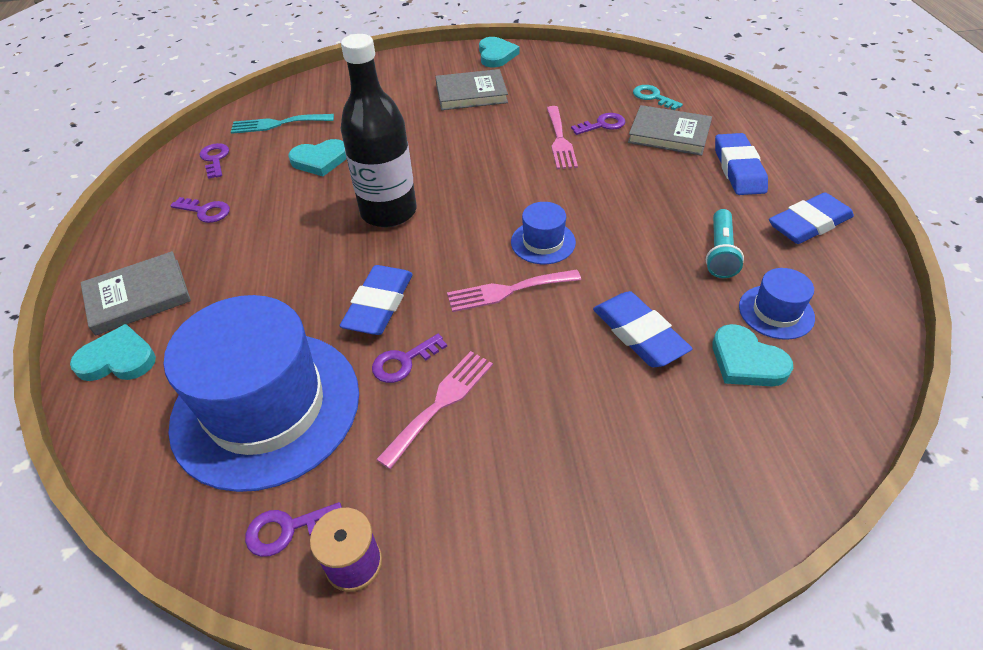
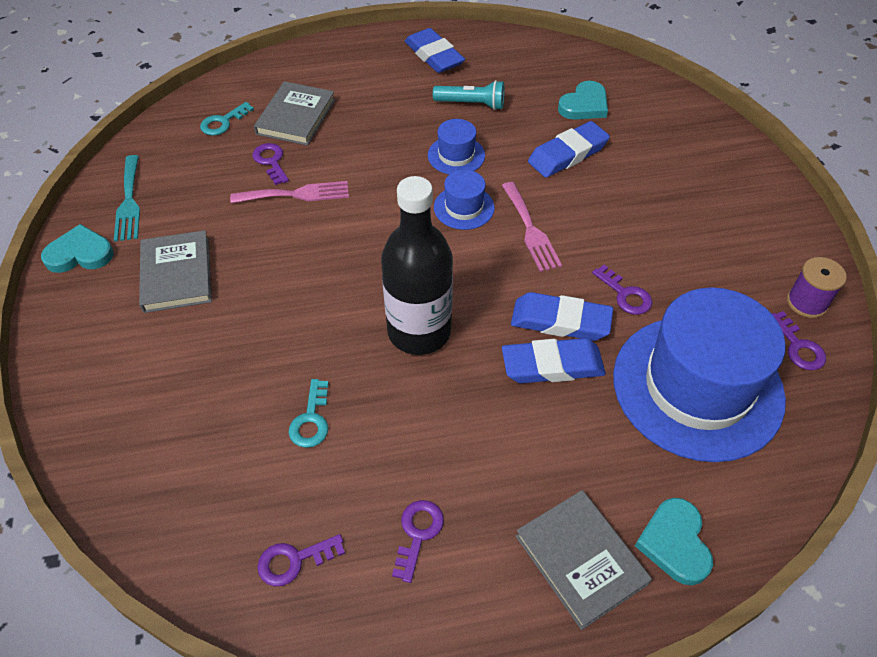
camera: 95 degrees left, 5 degrees up
(278, 124) = (209, 495): turquoise fork -> turquoise fork (129, 202)
(320, 160) = (311, 419): turquoise heart -> turquoise key
(441, 403) = (661, 266): pink fork -> none
(738, 169) = (358, 81): blue eraser -> blue eraser (552, 365)
(776, 312) = (534, 85): blue hat -> blue hat (456, 155)

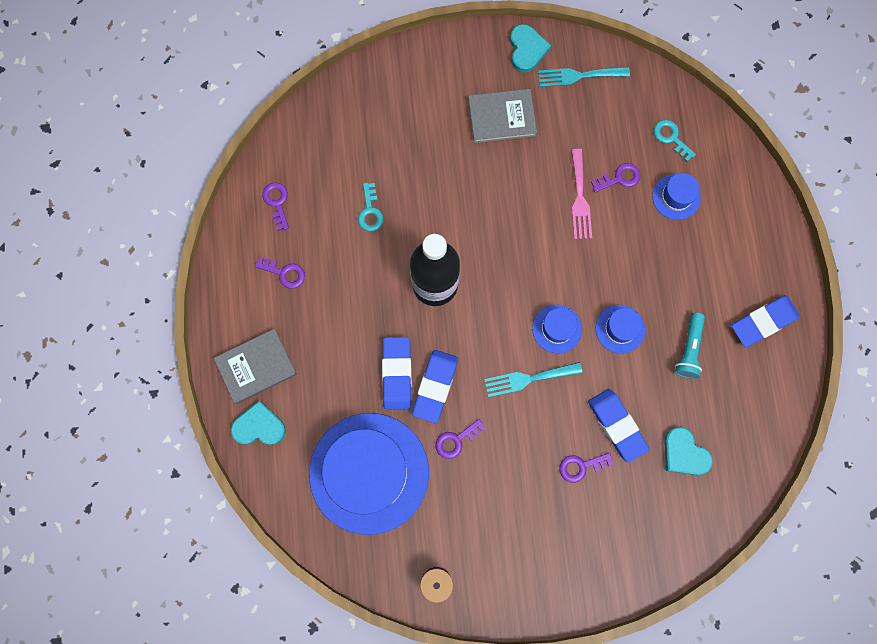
camera: 95 degrees right, 25 degrees up
(296, 117) = (676, 197): grey book -> blue hat
(311, 419) = (370, 211): turquoise key -> turquoise key turned 105 degrees counterclockwise
(530, 230) = (528, 379): pink fork -> turquoise fork
(798, 346) = (396, 559): purple key -> purple key (581, 466)

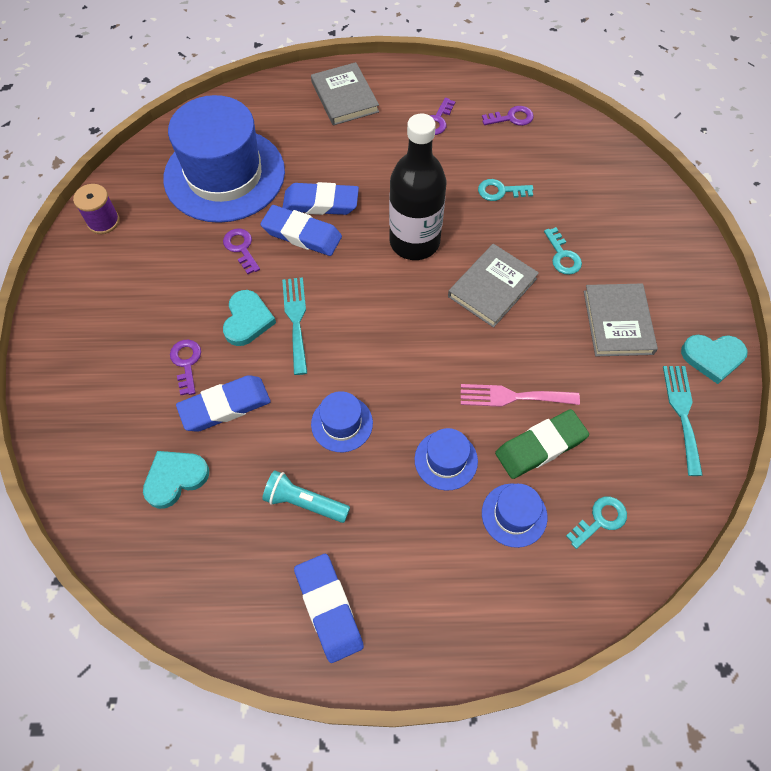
camera: 95 degrees right, 15 degrees down
(259, 426) = (287, 97): turquoise heart -> turquoise heart (247, 320)
(438, 159) = (562, 256): none -> turquoise key
(477, 216) = (492, 287): none -> grey book
(557, 329) = (350, 355): blue hat -> blue hat (446, 460)
(619, 178) = (540, 446): purple key -> green eraser

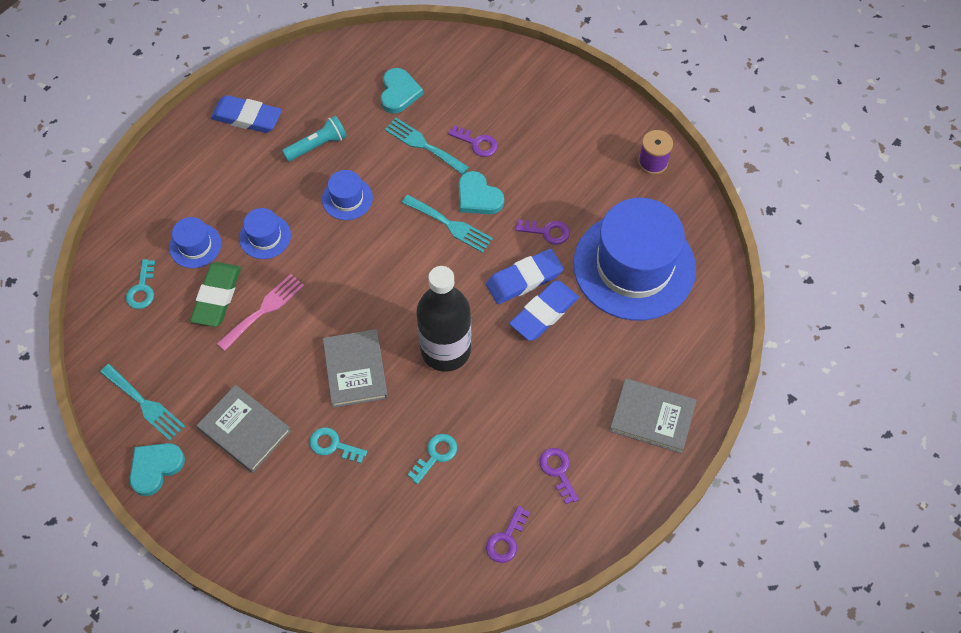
camera: 130 degrees right, 0 degrees up
(225, 406) = (423, 145): blue eraser -> turquoise fork

